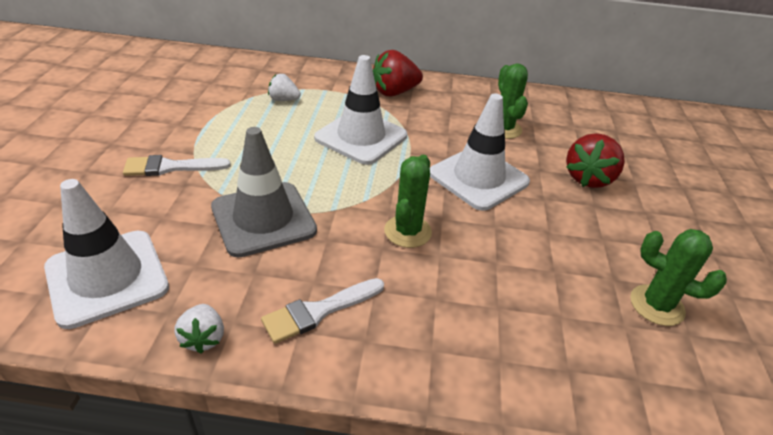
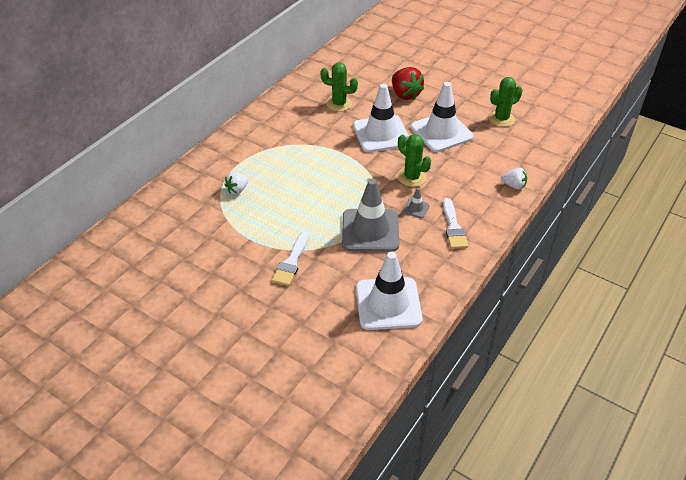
camera: 60 degrees left, 5 degrees up
(203, 338) = (452, 272): white strawberry -> white strawberry (513, 186)
(340, 253) = (416, 208): none -> grey traffic cone
(361, 137) = (310, 166): white traffic cone -> white traffic cone (441, 132)
(394, 92) = (264, 133): red strawberry -> none

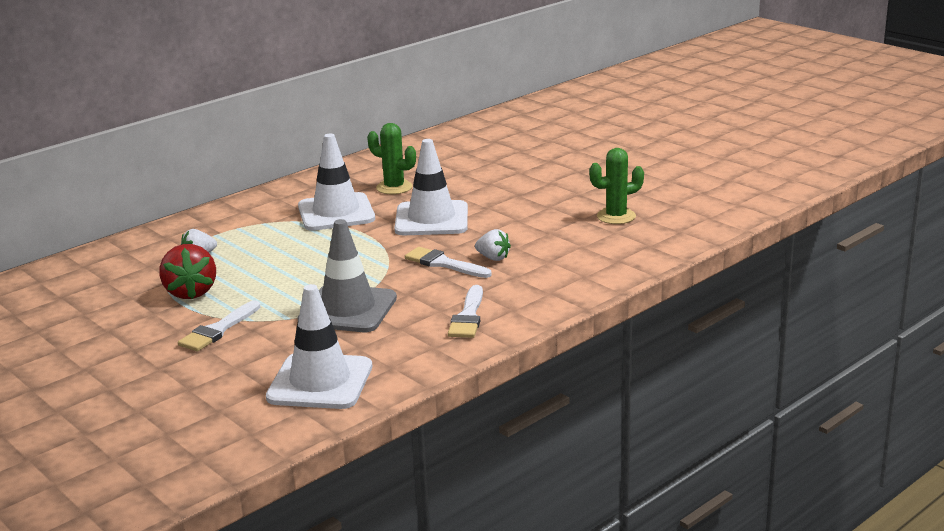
camera: 15 degrees right, 20 degrees down
(405, 94) = (493, 184): red strawberry -> red strawberry (190, 292)
(412, 177) = (444, 264): green cactus -> white brush
(416, 208) = (428, 293): grey traffic cone -> none
(441, 132) = (518, 223): white traffic cone -> white traffic cone (336, 213)
(513, 186) = (586, 283): white strawberry -> white strawberry (493, 258)

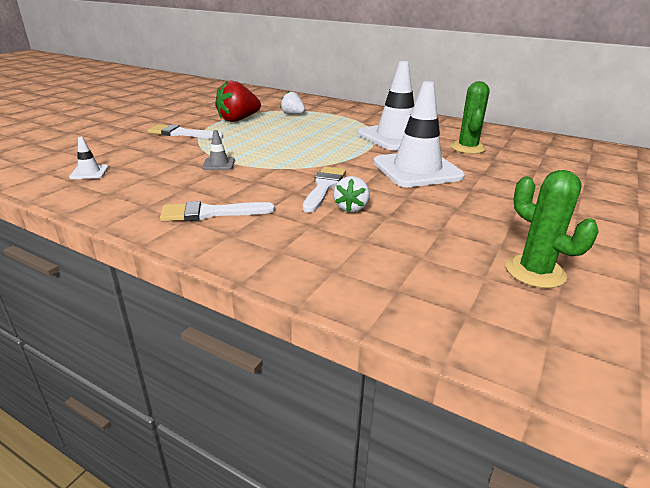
camera: 70 degrees right, 5 degrees up
(320, 382) = (89, 172): white traffic cone -> white traffic cone, size x0.41
(348, 309) = (219, 164): grey traffic cone -> grey traffic cone, size x0.41

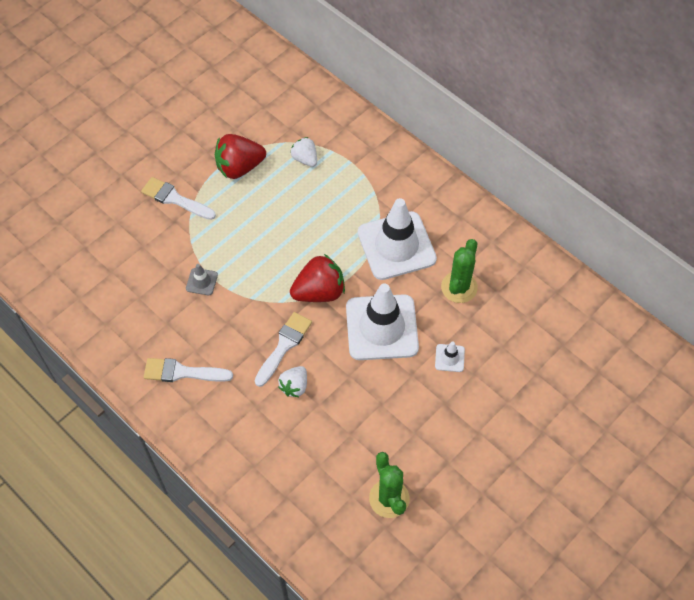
camera: 15 degrees right, 30 degrees up
(89, 172) = (88, 279): white traffic cone -> white traffic cone (449, 358)
(342, 159) = (319, 292): none -> red strawberry

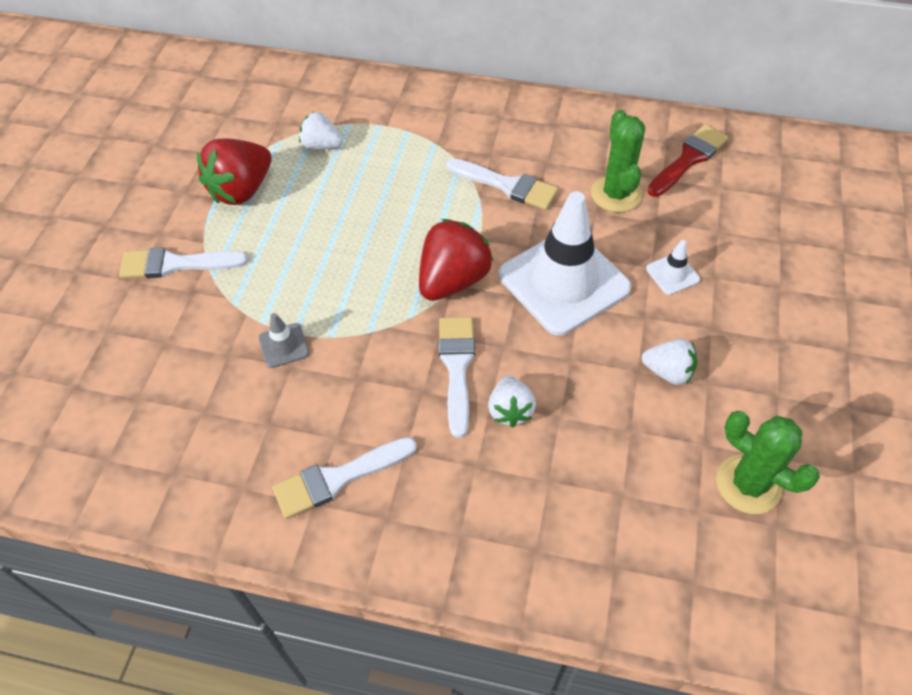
camera: 30 degrees left, 5 degrees down
(396, 246) = (507, 185): white traffic cone -> white brush
(397, 414) = (668, 372): none -> white strawberry
(526, 287) = (688, 159): none -> red brush

